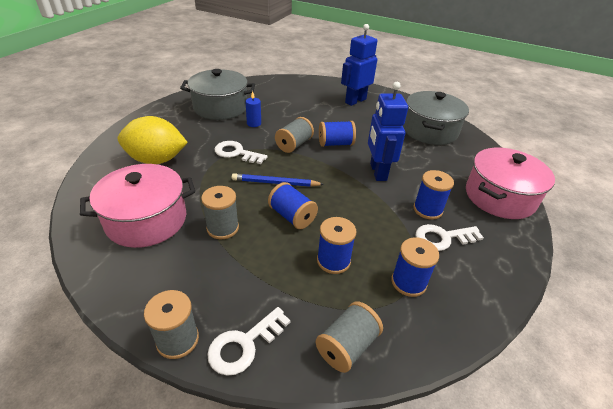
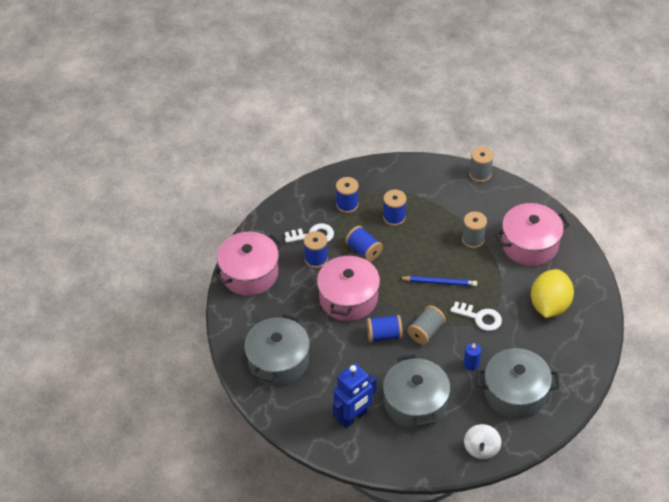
camera: 175 degrees left, 10 degrees up
(156, 160) = (549, 305): yellow lemon -> yellow lemon turned 75 degrees counterclockwise
(244, 345) = (444, 172): white key -> none
(257, 85) = (481, 449): none -> white spinning top
(292, 216) = (423, 250): blue spool -> blue spool (364, 250)
(305, 105) = (415, 403): none -> grey pot
(347, 346) = (390, 172): grey spool -> none
(377, 172) = (348, 298): blue robot -> pink pot

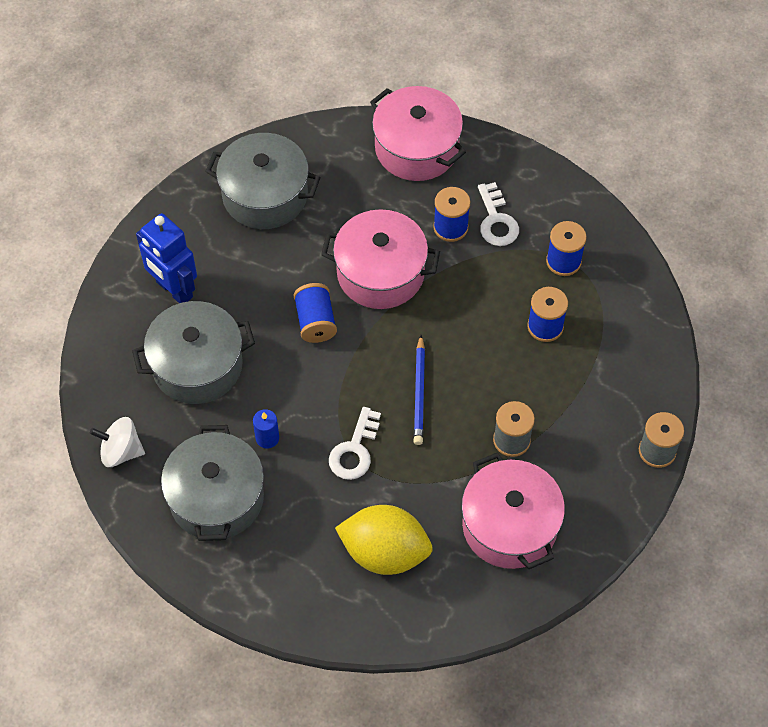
camera: 85 degrees right, 10 degrees up
(364, 250) = (473, 288): blue spool -> none
(426, 331) = (324, 376): grey spool -> none

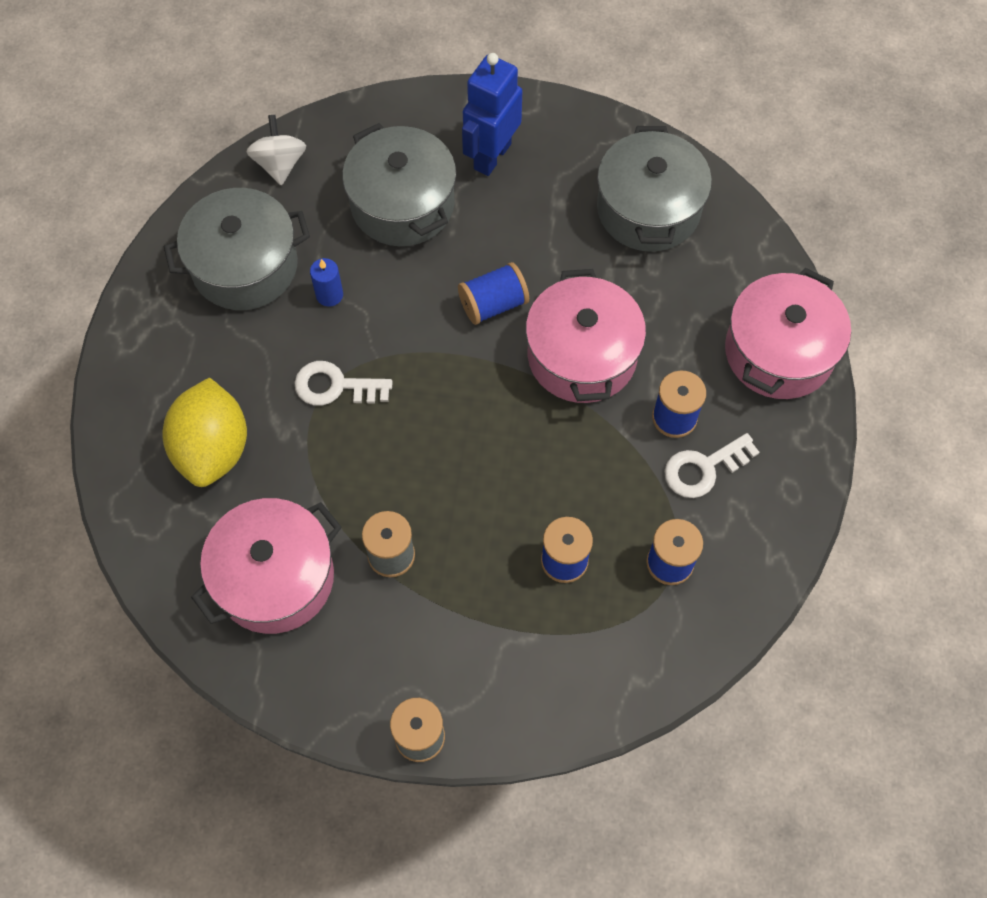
camera: 75 degrees right, 5 degrees up
(419, 393) = (429, 437): blue pencil -> none

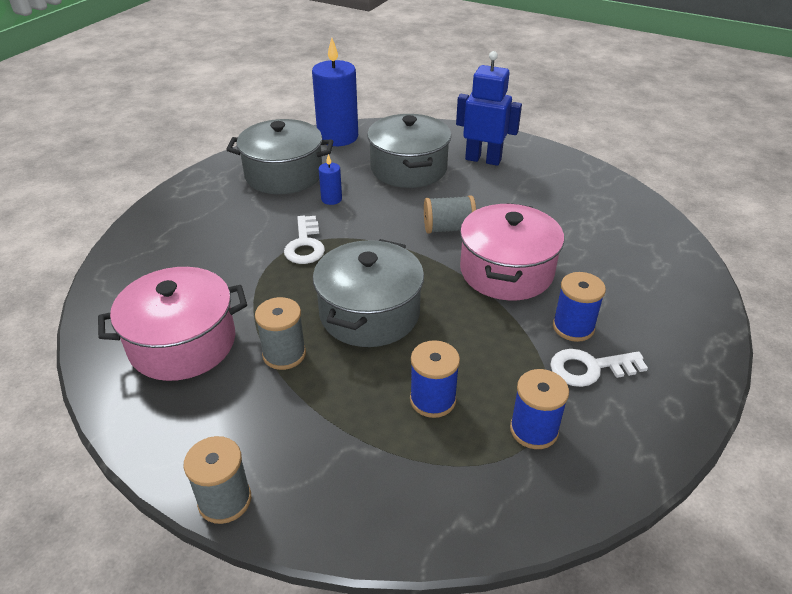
camera: 20 degrees right, 25 degrees down
(213, 449) = (194, 257): yellow lemon -> none
(280, 164) = (338, 137): white spinning top -> blue candle
(335, 386) = (305, 245): white key -> white key turned 120 degrees counterclockwise
(491, 156) = (483, 159): blue robot -> blue robot turned 60 degrees clockwise
(493, 304) = (448, 228): blue spool -> grey spool
(648, 209) = (591, 205): grey pot -> grey pot (369, 313)
(779, 352) = (682, 308): pink pot -> none

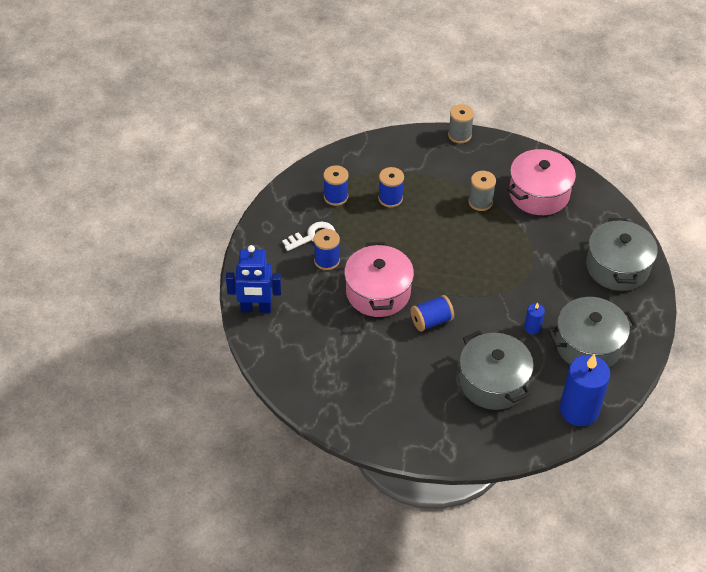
camera: 160 degrees right, 10 degrees up
(305, 245) = (521, 278): white key -> none
(369, 313) = (449, 238): grey pot -> grey pot (617, 267)
(448, 228) = (431, 321): grey spool -> blue spool
(483, 159) = (435, 413): blue robot -> blue robot (256, 308)

